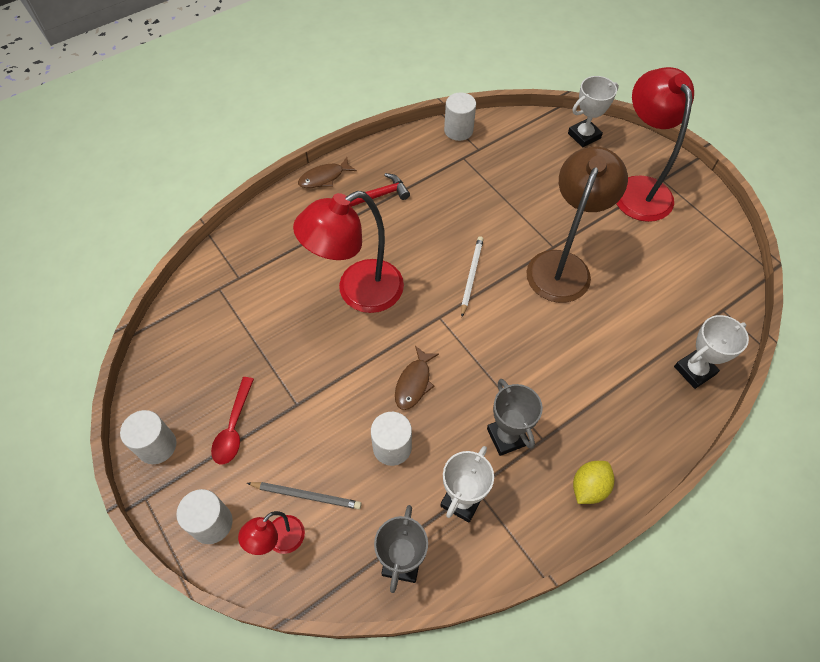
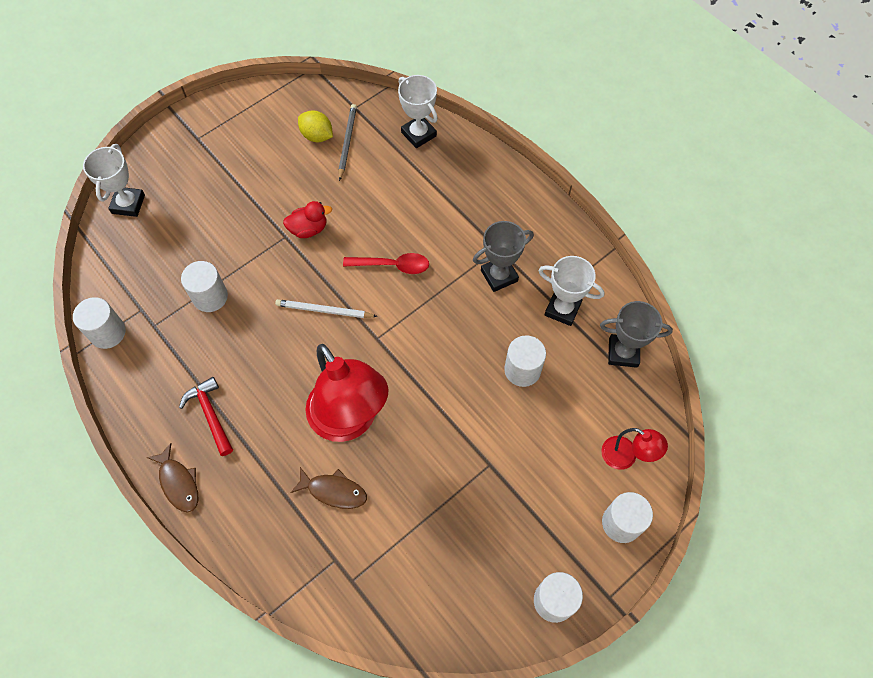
camera: 95 degrees left, 5 degrees up
(234, 427) = (523, 523): red spoon -> red spoon (392, 265)
(306, 495) = (580, 440): grey pencil -> grey pencil (347, 142)
(414, 383) = (454, 356): brown fish -> brown fish (333, 491)
(489, 193) = (210, 297): none -> white cylinder
(562, 265) = (308, 229): brown lamp -> red duck
(584, 136) = (128, 204): white trophy -> white trophy turned 45 degrees clockwise
(589, 487) = (535, 215): yellow lemon -> yellow lemon (317, 136)
(637, 188) = (209, 160): red lamp -> none

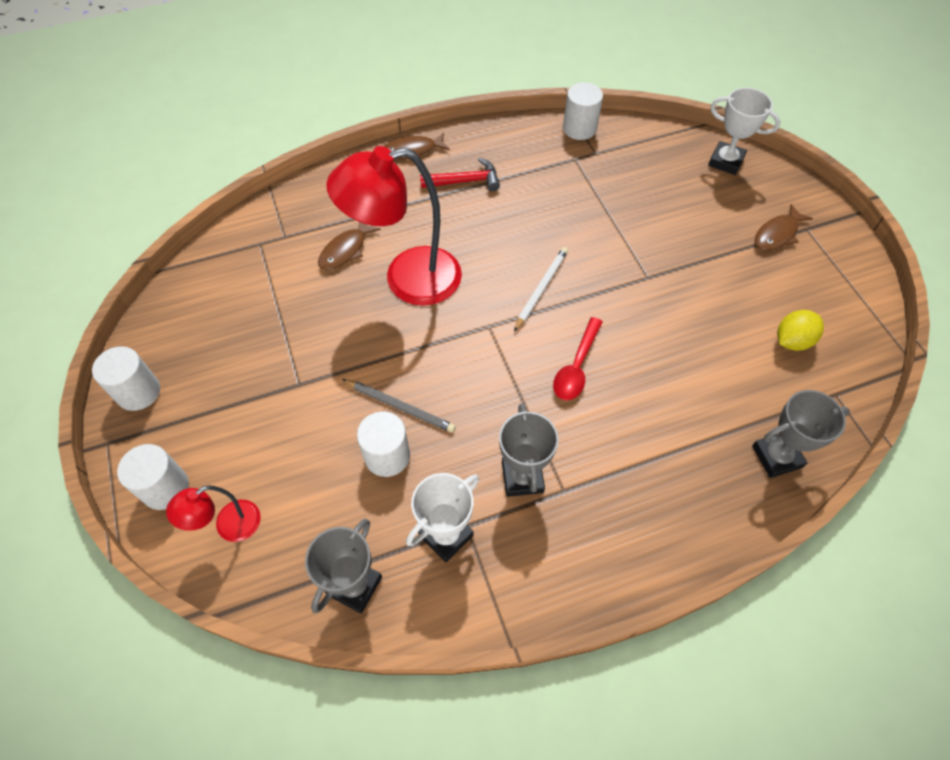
camera: 110 degrees right, 5 degrees down
(209, 157) = (777, 234): none -> brown fish
(210, 297) = (592, 203): white cylinder -> none
(308, 229) = (652, 300): red duck -> none
(347, 142) = (776, 370): grey pencil -> grey pencil (400, 406)
(418, 134) = (776, 456): white trophy -> grey trophy

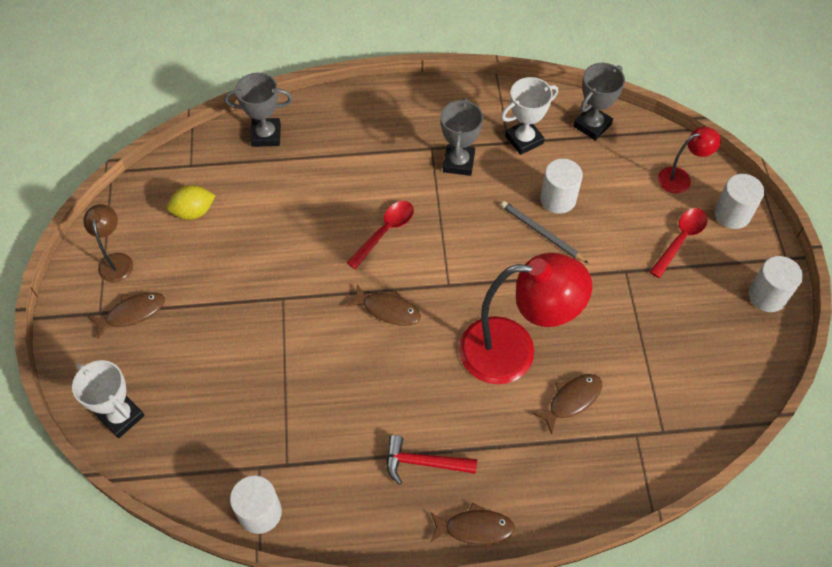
camera: 165 degrees left, 0 degrees up
(234, 436) = (680, 240): none -> red spoon
(541, 289) = (388, 310): white pencil -> brown fish
(830, 275) = (116, 261): none -> brown lamp

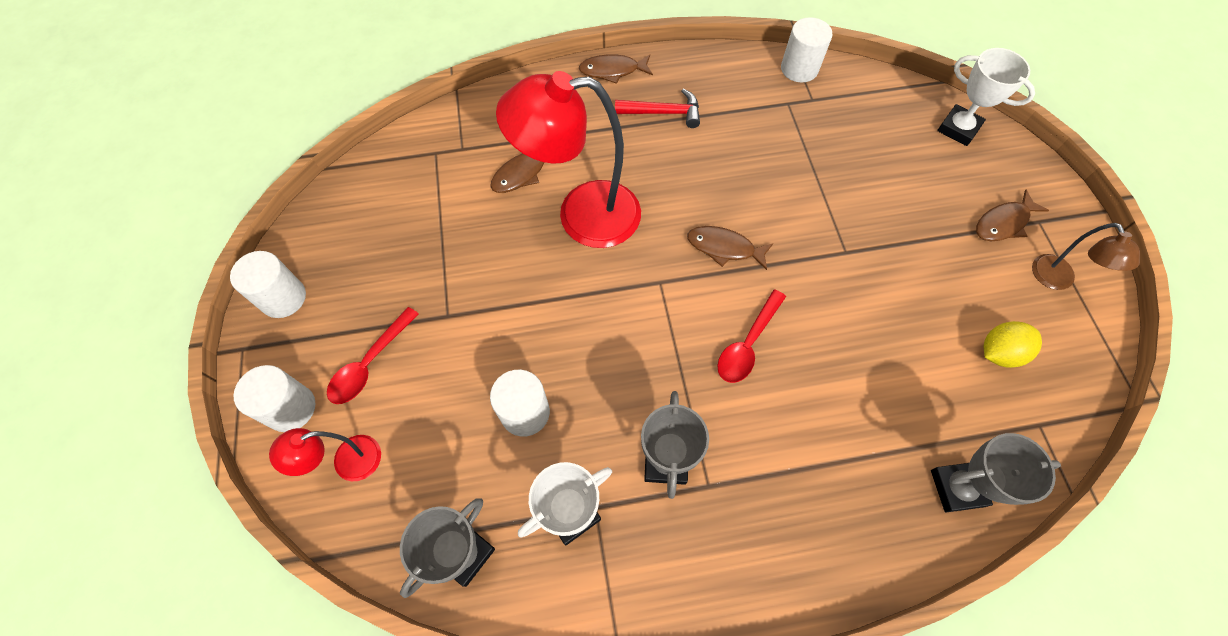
camera: 175 degrees right, 5 degrees up
(541, 233) = (548, 358): grey pencil -> none

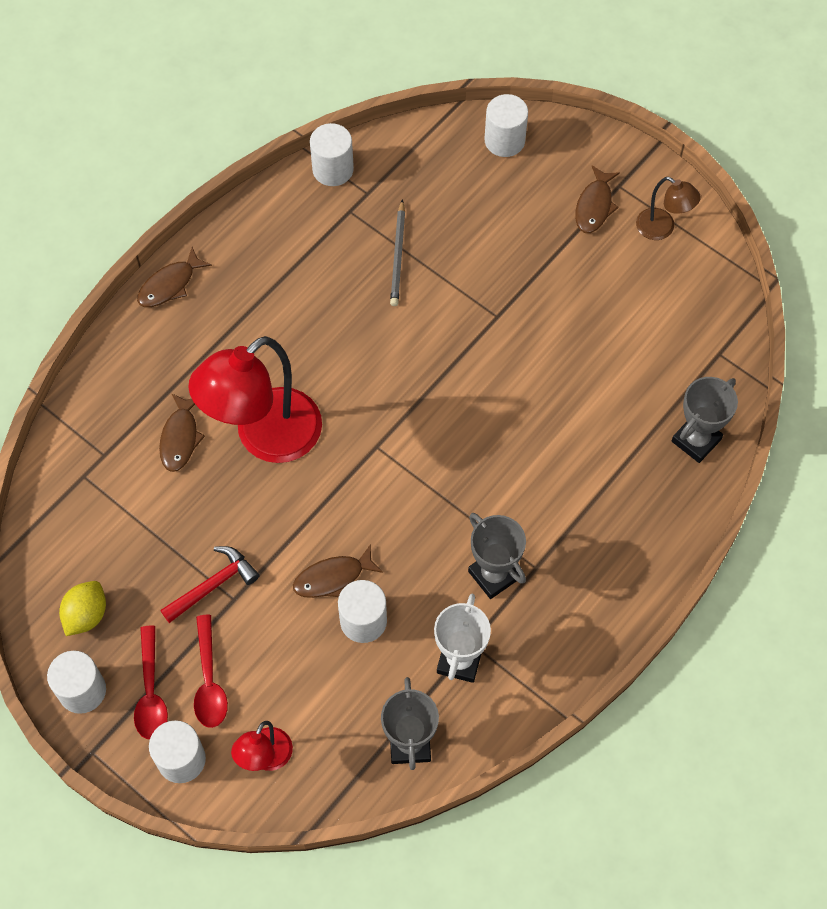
camera: 40 degrees left, 0 degrees up
(663, 113) = (251, 295): red hammer -> red hammer (213, 585)
(724, 248) = (403, 381): brown fish -> brown fish (333, 577)
(748, 344) = (482, 445): red spoon -> red spoon (151, 692)
(799, 156) = (398, 256): none -> grey pencil
(958, 129) = (504, 140): white trophy -> white cylinder
(999, 352) = (659, 318): yellow lemon -> yellow lemon (86, 615)

